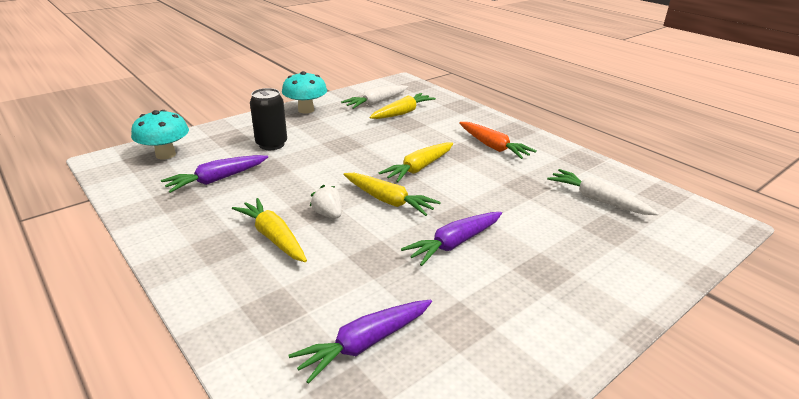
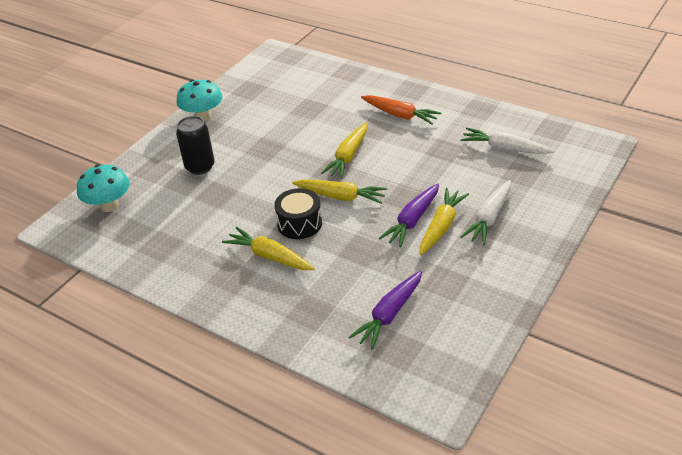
camera: 15 degrees left, 10 degrees up
(217, 180) = (180, 218): purple carrot -> none
(328, 214) = (299, 223): white strawberry -> black drum
(376, 103) = (265, 89): white carrot -> white carrot (489, 218)
(402, 113) = (298, 96): yellow carrot -> yellow carrot (441, 226)

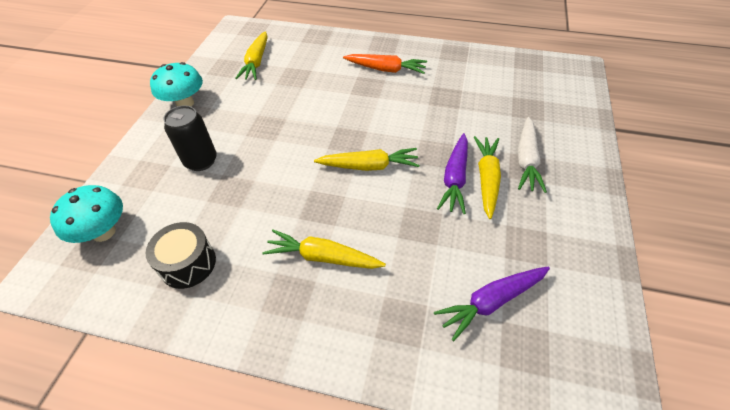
camera: 20 degrees left, 10 degrees up
(299, 223) = (339, 207): black drum -> black drum (188, 263)
(348, 157) = (356, 120): yellow carrot -> yellow carrot (256, 62)
(389, 315) = (491, 302): purple carrot -> purple carrot turned 45 degrees clockwise
(504, 148) = (498, 86): white carrot -> none

